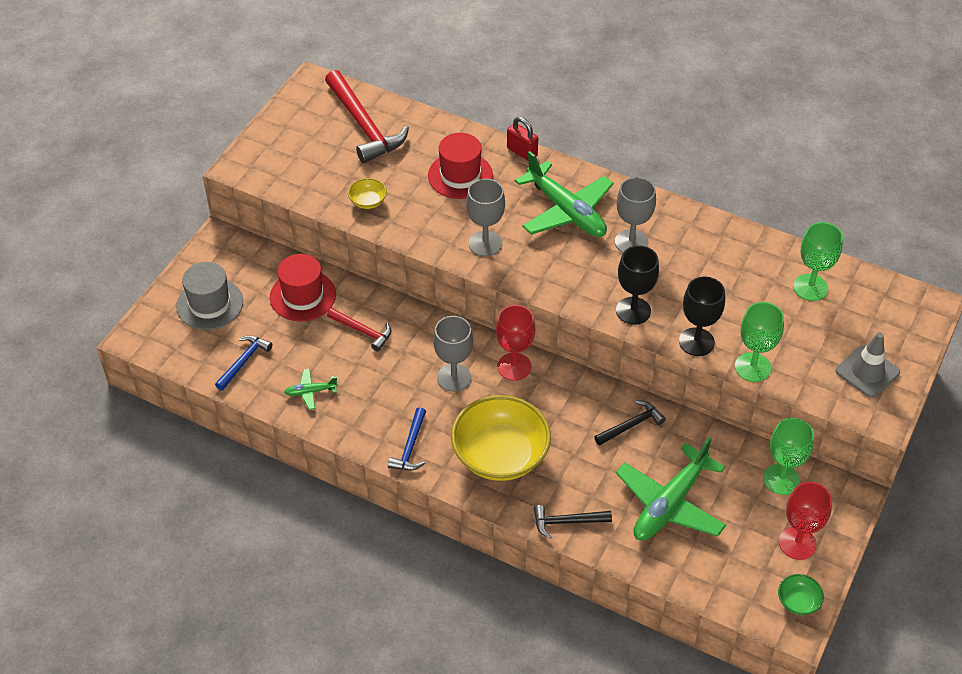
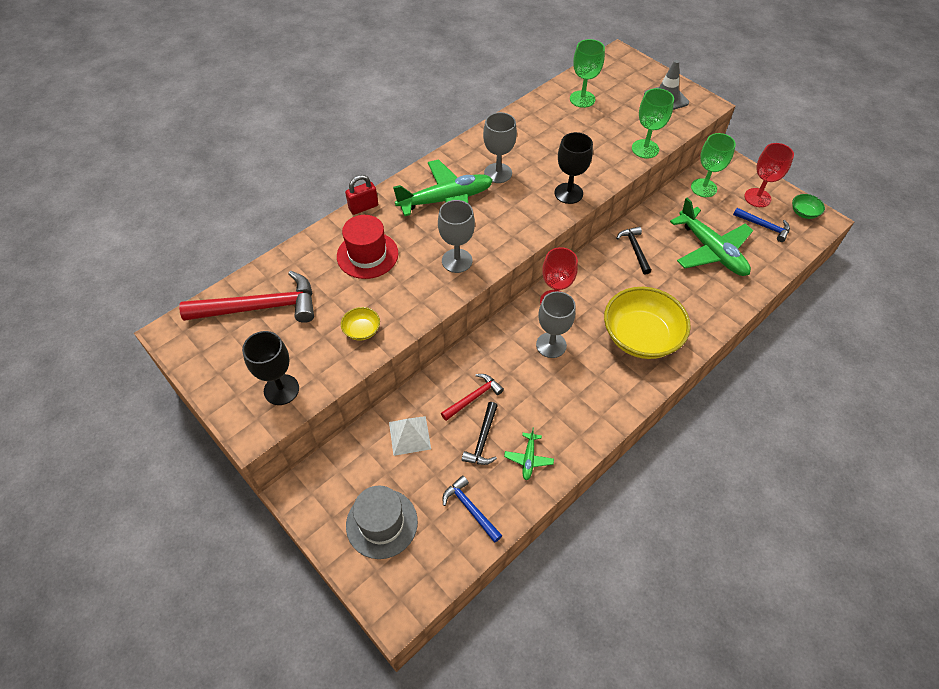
camera: 70 degrees left, 5 degrees up
(303, 296) = (409, 435): red hat -> white pyramid
(410, 447) = (615, 397): blue hammer -> blue hammer (764, 226)
(567, 522) = (715, 314): black hammer -> black hammer (483, 440)
(696, 342) = (612, 169): black goblet -> black goblet (281, 389)

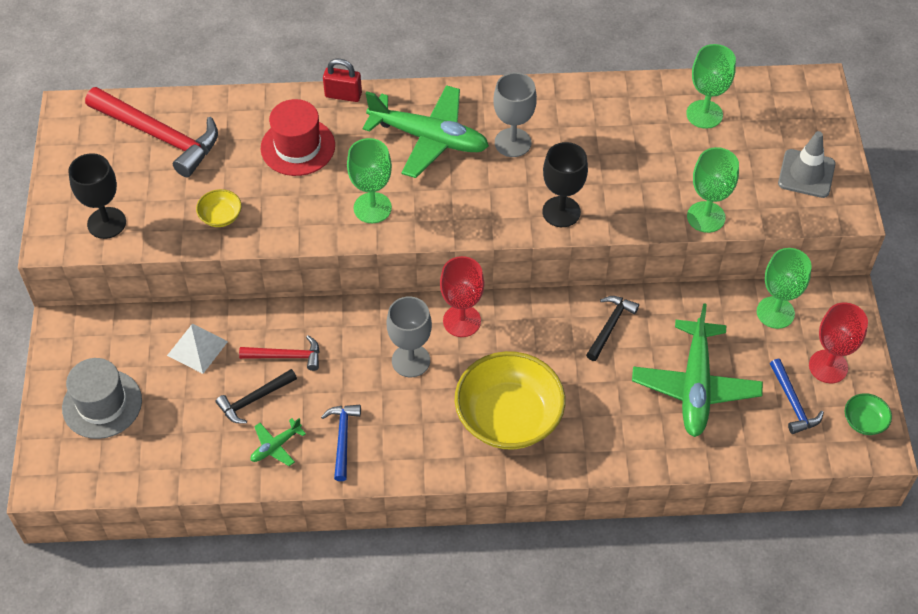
camera: 40 degrees right, 0 degrees up
(457, 261) = (372, 208): grey goblet -> green goblet
(470, 509) = (182, 448): blue hammer -> blue hammer (342, 439)

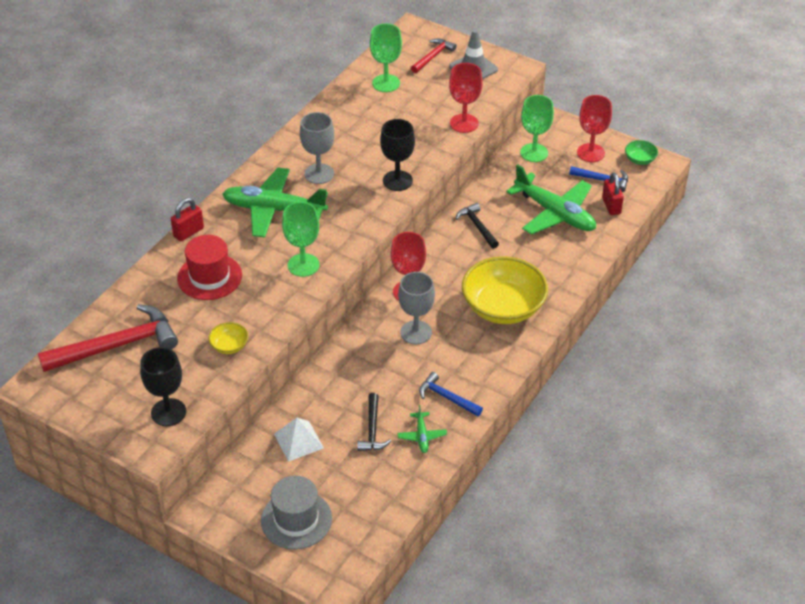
camera: 55 degrees left, 10 degrees down
(286, 356) = (352, 395): red hammer -> red hammer (433, 56)
(429, 138) = (273, 209): green plane -> green plane turned 135 degrees counterclockwise
(706, 217) = (464, 123): green goblet -> red goblet
(757, 434) = (611, 206): none -> red padlock

